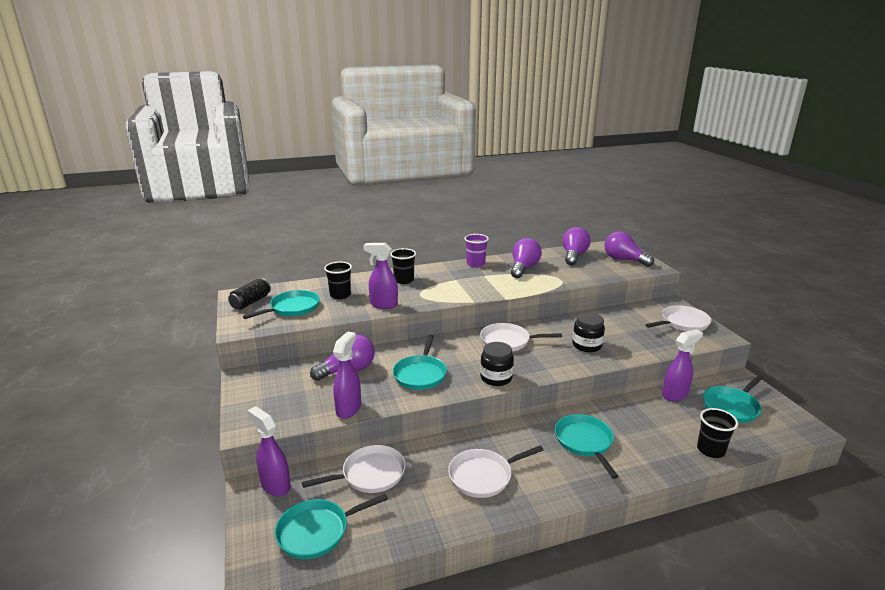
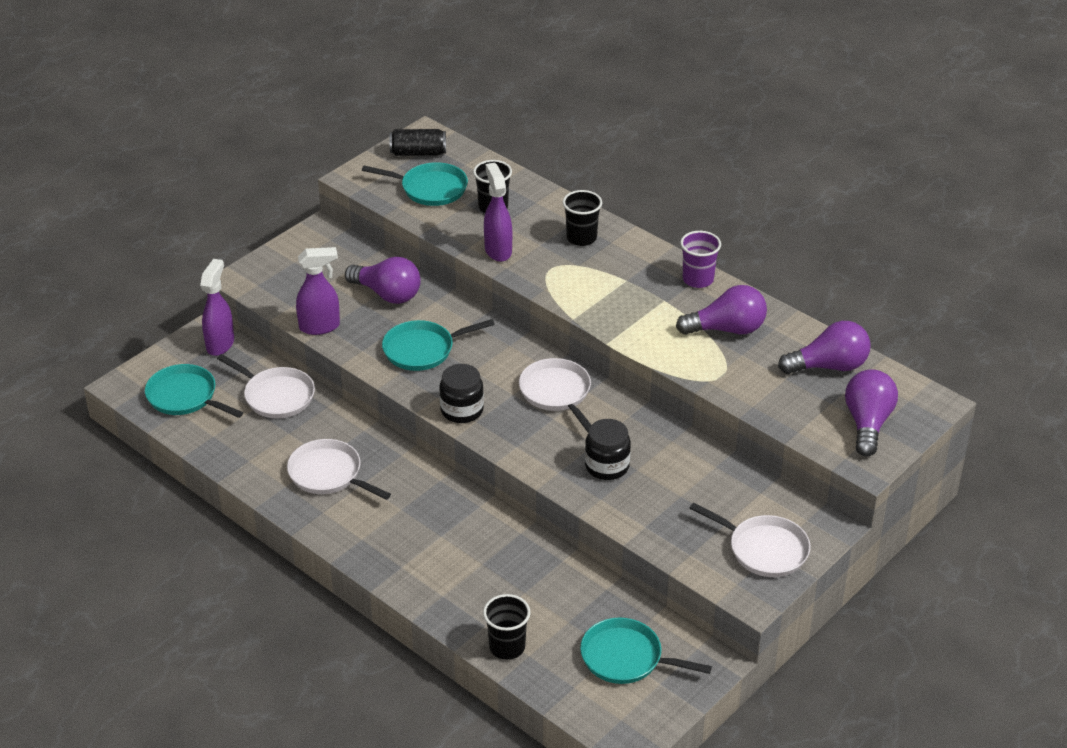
camera: 60 degrees right, 15 degrees up
(584, 442) = (443, 535): turquoise pan -> none
(675, 395) = (612, 597): purple spray bottle -> none

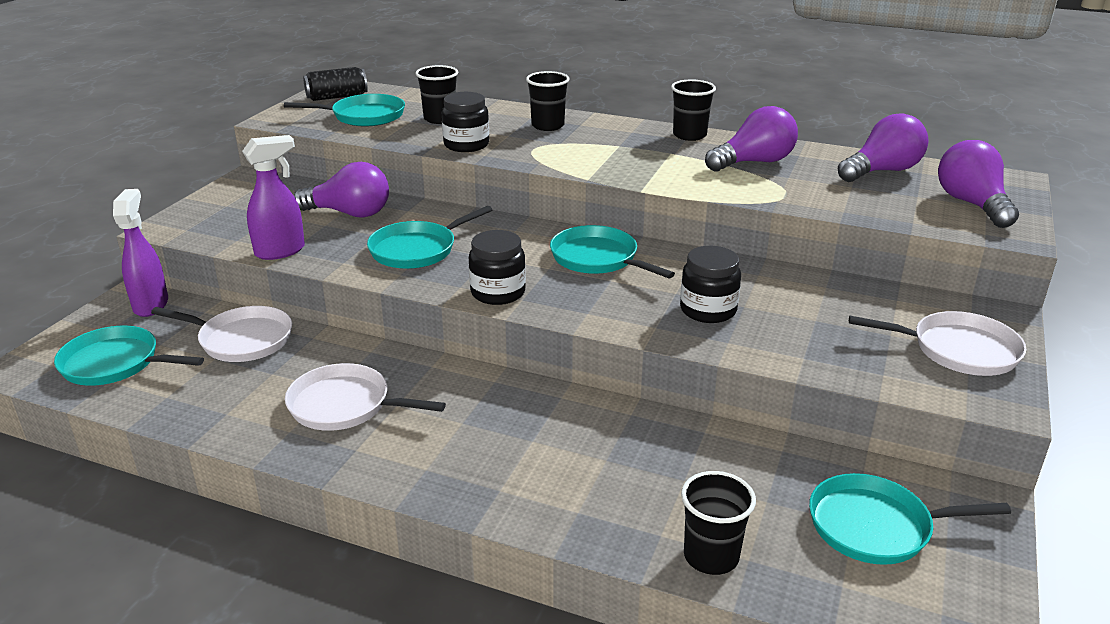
camera: 20 degrees left, 10 degrees down
(498, 250) = (466, 145): purple spray bottle -> black jar
(556, 393) = (597, 258): white pan -> turquoise pan
(698, 279) = (689, 135): purple cup -> black cup

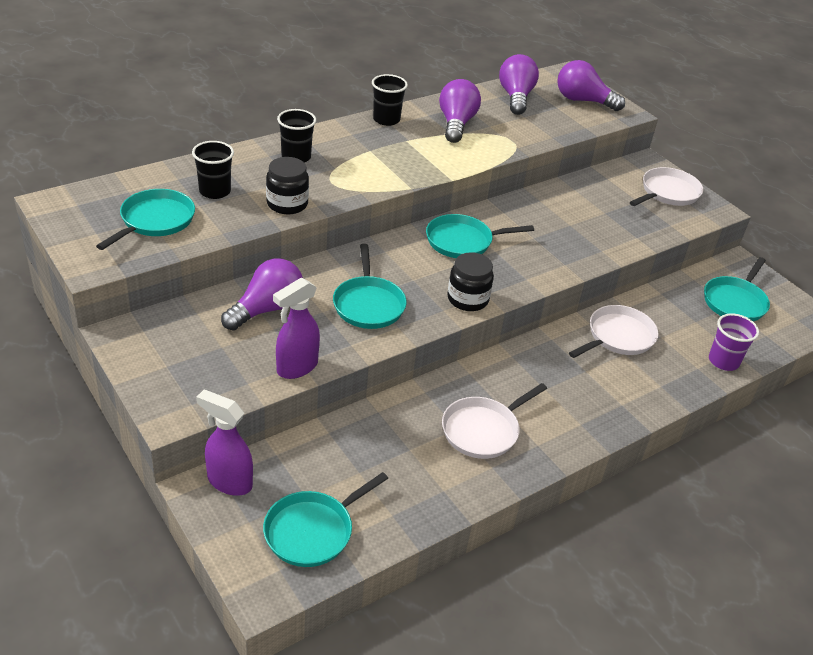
camera: 60 degrees left, 10 degrees up
(242, 340) = (345, 448): white pan -> white pan (618, 337)
(280, 251) = (296, 367): purple spray bottle -> purple spray bottle turned 135 degrees counterclockwise
(337, 97) = (82, 215): black can -> none
(708, 310) = (563, 238): black jar -> none
(711, 556) = (723, 361): black cup -> purple cup

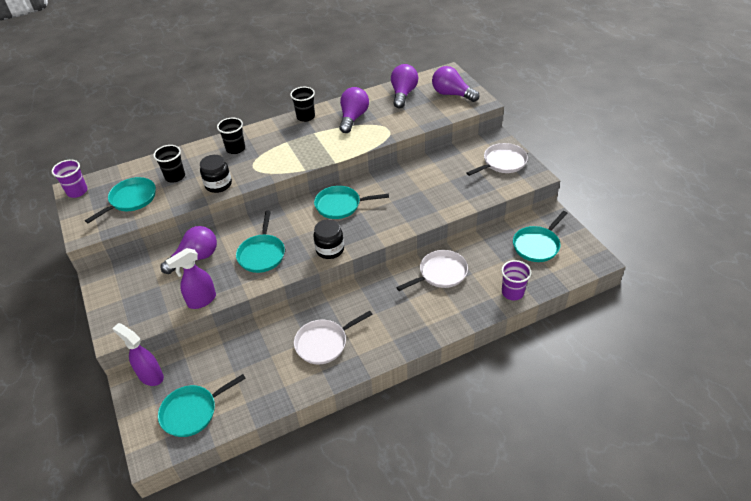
camera: 15 degrees right, 5 degrees up
(61, 207) = (77, 191): none -> purple cup

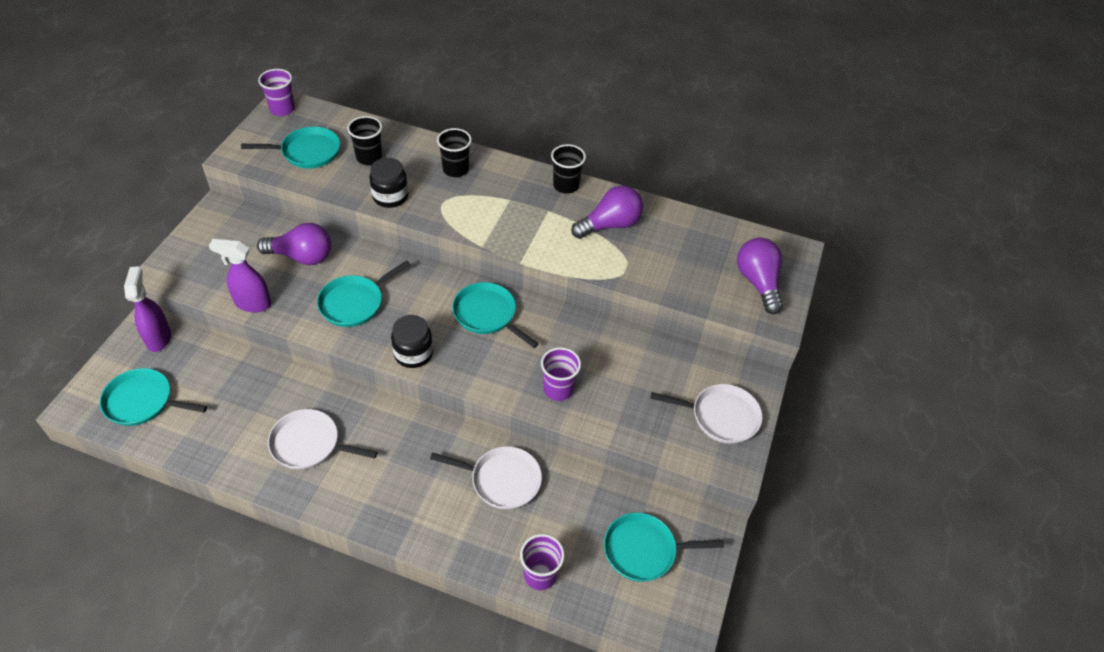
camera: 40 degrees right, 5 degrees up
(403, 94) = (703, 238): purple light bulb -> none
(421, 207) = (558, 389): none -> purple cup

